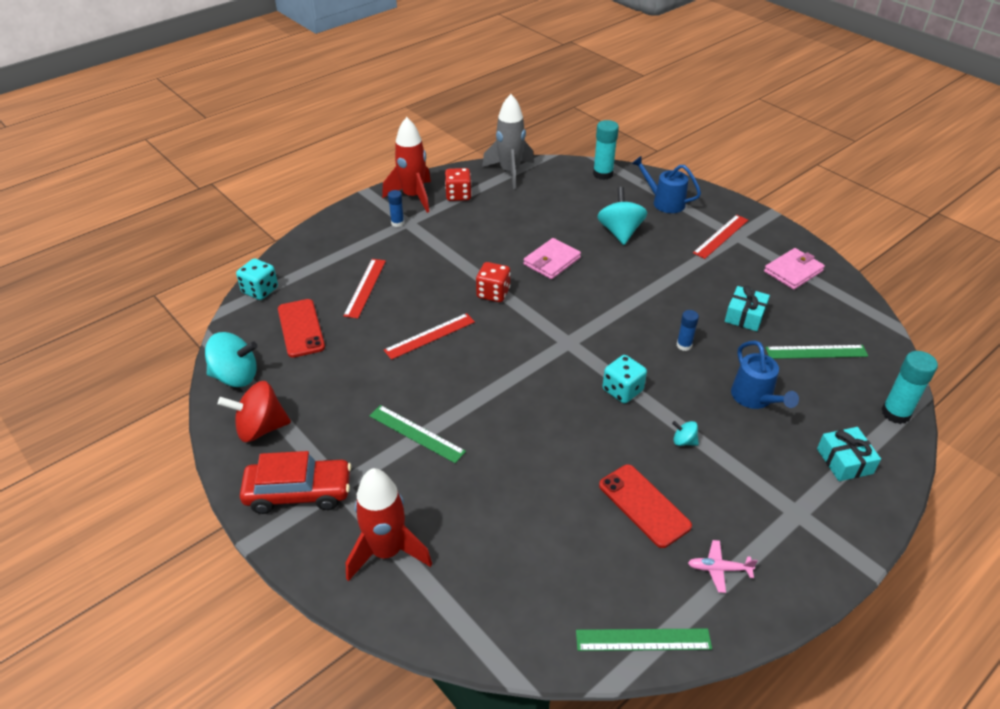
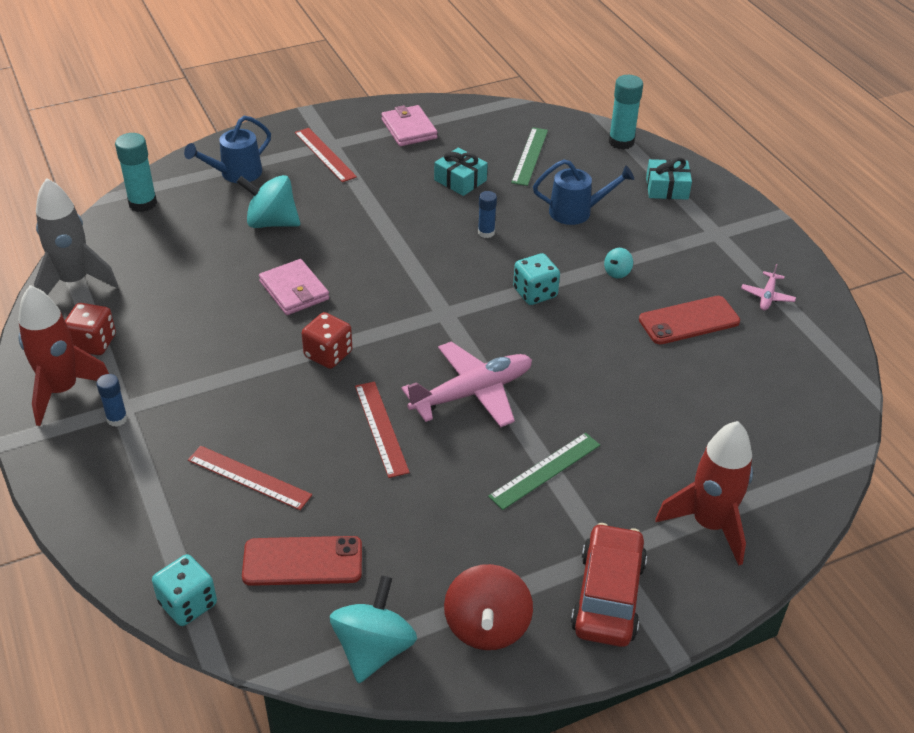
camera: 75 degrees left, 0 degrees up
(484, 375) = (472, 393): none -> pink plane
(643, 640) = (833, 362): green ruler -> none

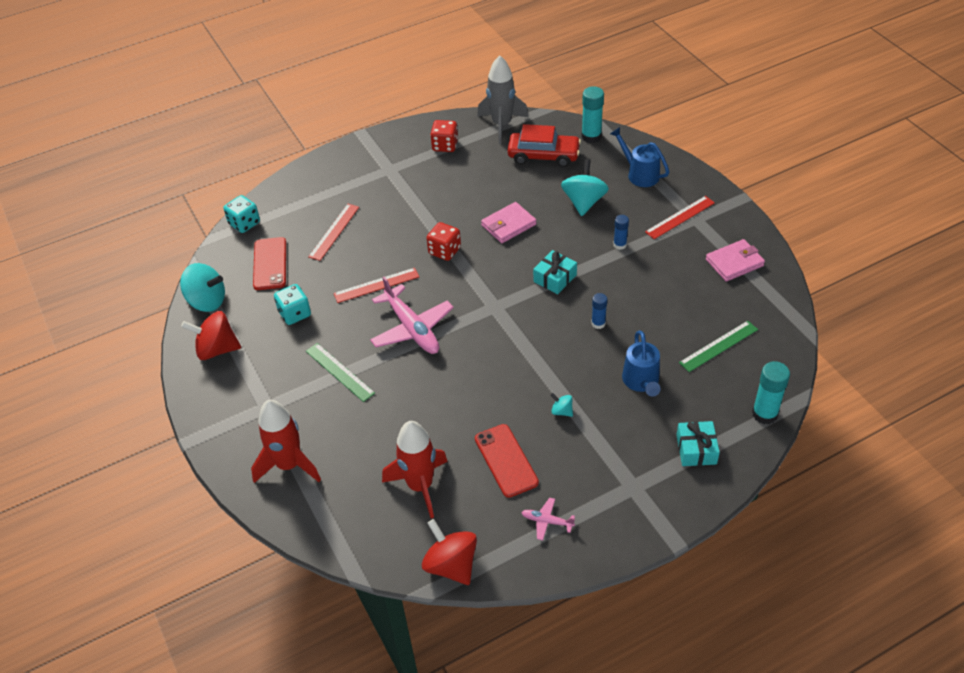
camera: 90 degrees right, 5 degrees up
(62, 390) = (403, 143): red rocket -> red rocket (420, 486)
(117, 419) = (380, 169): blue glue stick -> blue glue stick (620, 245)
(460, 180) = (667, 302): turquoise gift -> turquoise gift (555, 278)
(530, 156) = (718, 346): green ruler -> green ruler turned 45 degrees counterclockwise
(535, 293) = (526, 358): turquoise dice -> turquoise dice (295, 314)
(607, 595) = (234, 407): red car -> red car (543, 156)
(835, 372) = (451, 565): none -> red spinning top

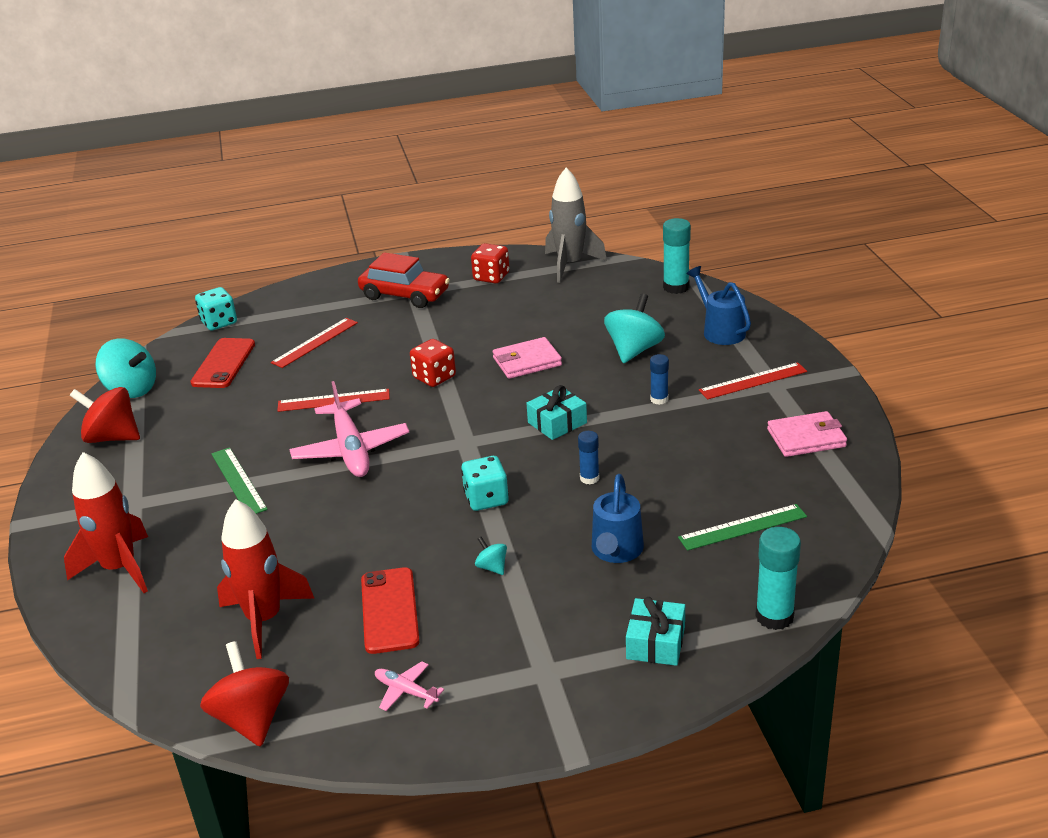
camera: 15 degrees right, 15 degrees down
(295, 314) = (222, 415): turquoise dice -> turquoise dice (486, 499)
(543, 156) = (606, 299): red car -> red car (405, 295)

